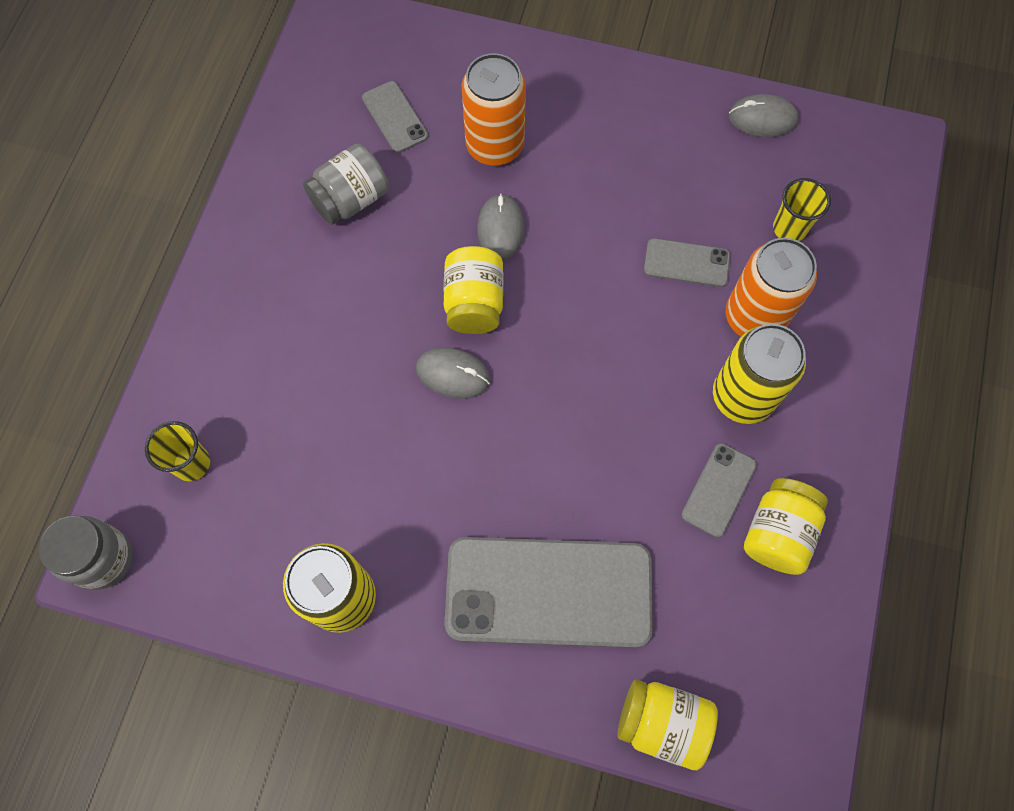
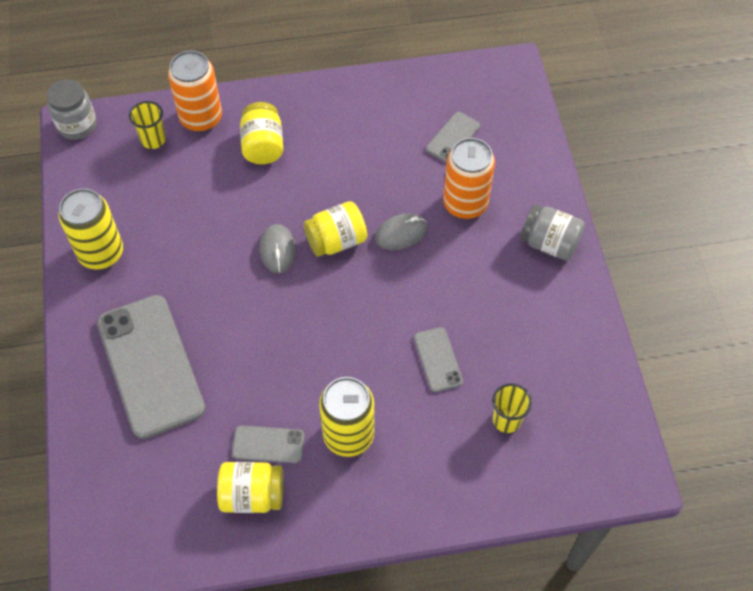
camera: 65 degrees right, 10 degrees down
(351, 199) = (375, 140): grey jar -> grey jar (549, 243)
(662, 723) = (88, 467): yellow jar -> yellow jar (263, 146)
(754, 317) = (417, 421): orange can -> orange can (201, 118)
(762, 118) = (595, 367): grey mouse -> none

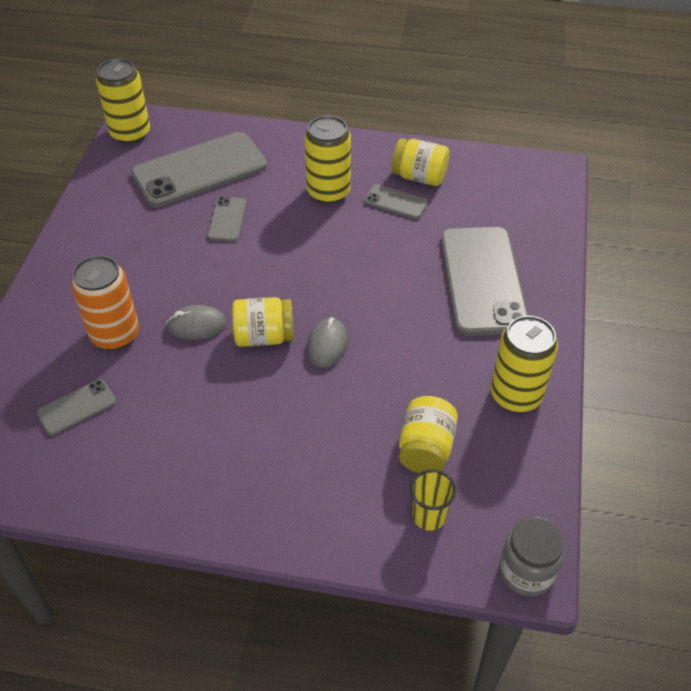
camera: 160 degrees left, 10 degrees down
(201, 118) = (359, 529): orange can -> none
(263, 146) = (296, 465): yellow jar -> yellow jar (425, 448)
(506, 420) = (199, 170): yellow cup -> grey phone
(549, 243) = (64, 277): grey jar -> none
(622, 452) = (130, 133): none -> yellow can

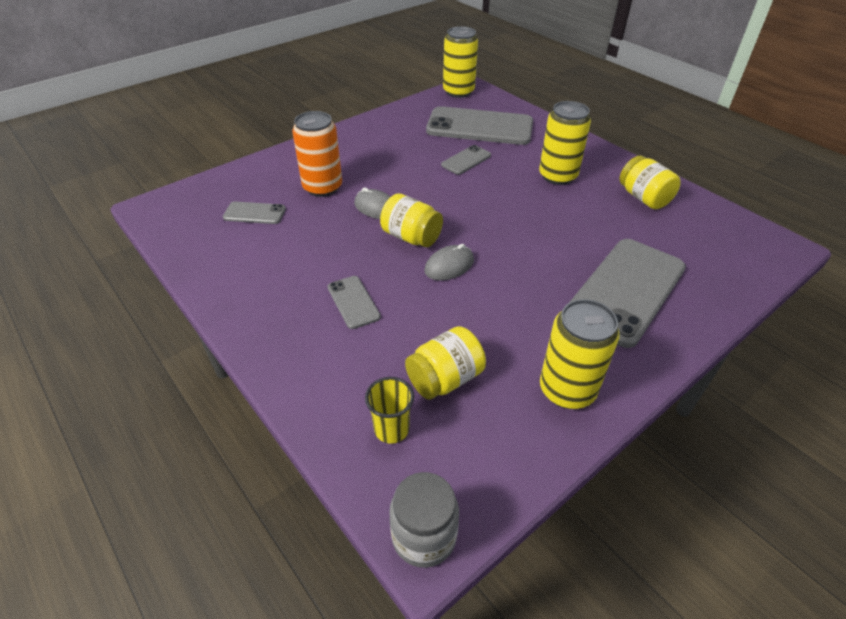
camera: 40 degrees right, 5 degrees down
(396, 202) = (605, 205): grey phone -> grey phone (353, 302)

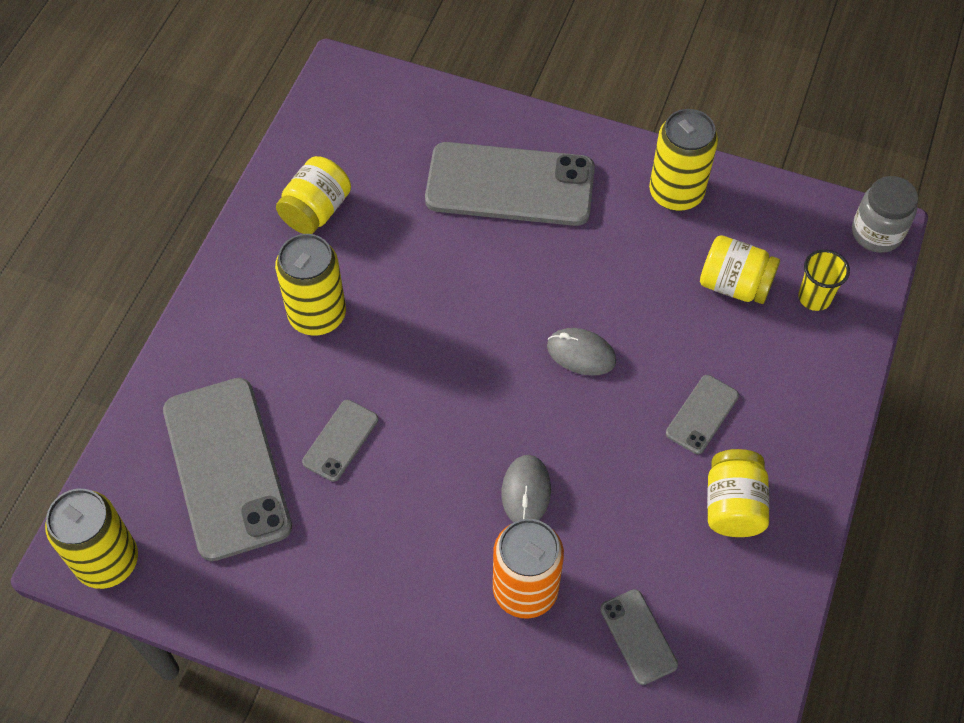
camera: 120 degrees left, 15 degrees up
(411, 237) = (557, 418): yellow jar -> yellow jar (733, 505)
(466, 160) = (340, 440): grey phone -> grey phone turned 75 degrees counterclockwise

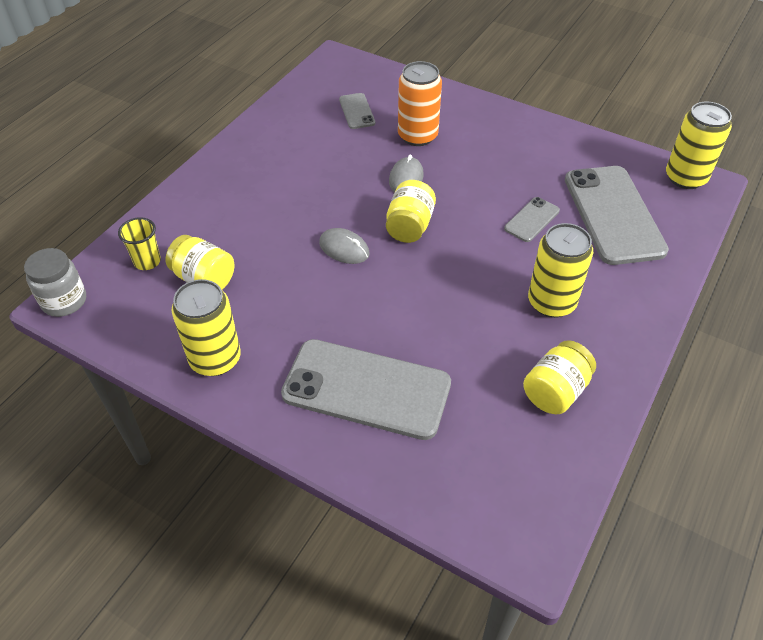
camera: 170 degrees left, 10 degrees down
(702, 414) = (271, 203): grey phone -> none
(733, 505) = (274, 156): yellow jar -> yellow jar (409, 226)

